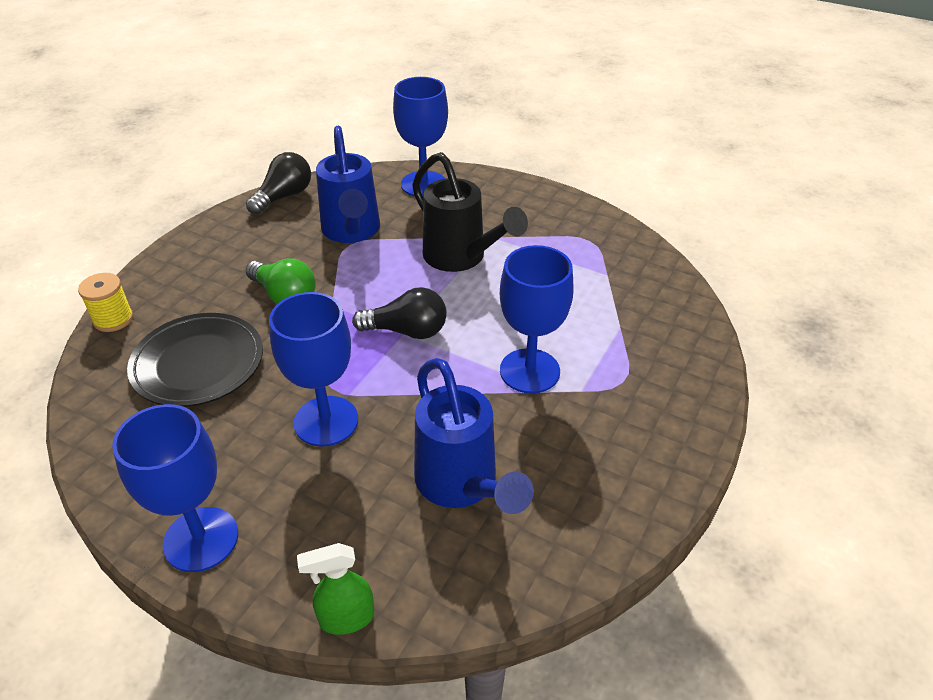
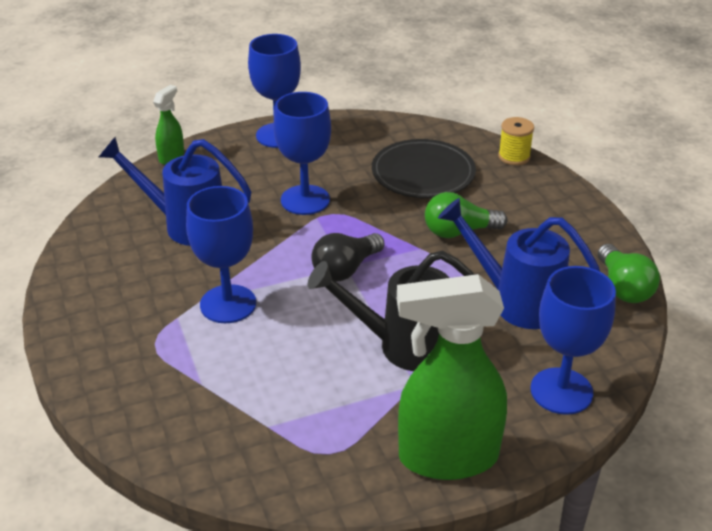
camera: 130 degrees right, 5 degrees down
(284, 196) = (623, 288): black light bulb -> green light bulb
(531, 200) = (447, 457): none -> green spray bottle

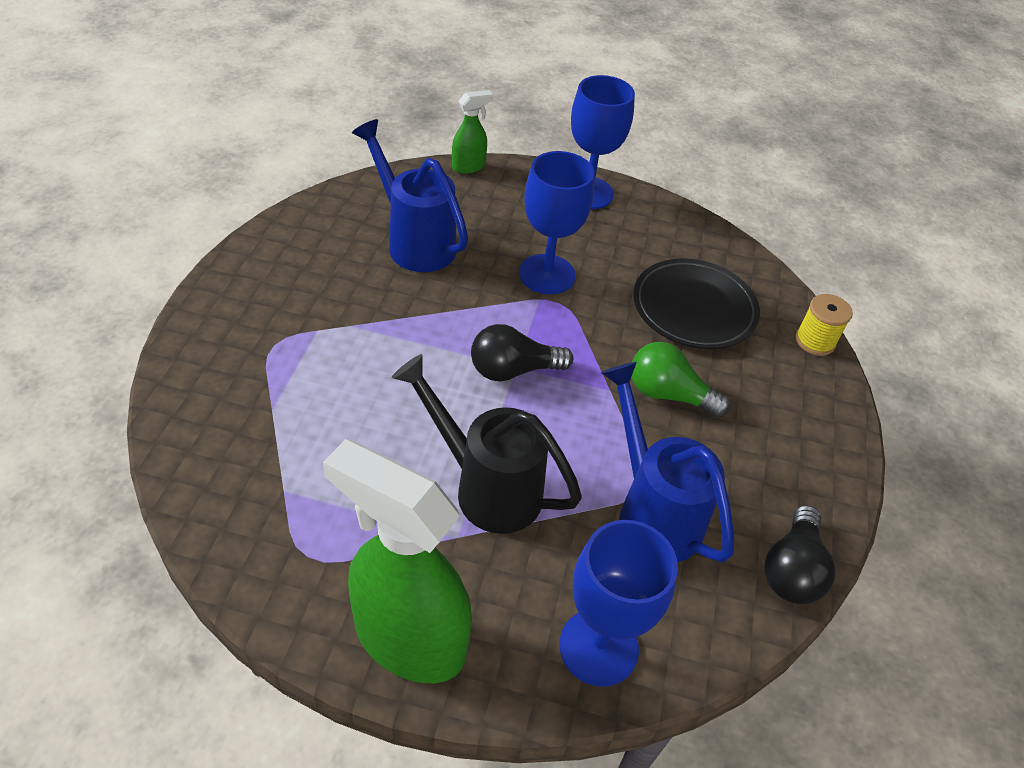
camera: 30 degrees right, 10 degrees up
(228, 304) = (372, 343): blue goblet -> none
(623, 288) = (792, 570): green light bulb -> black light bulb

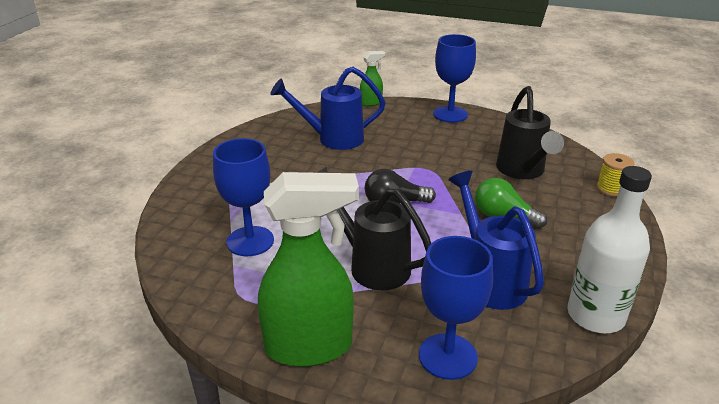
camera: 10 degrees right, 15 degrees down
(408, 639) = (310, 347): green spray bottle -> green spray bottle turned 135 degrees clockwise
(414, 241) = (332, 139): blue watering can -> blue watering can turned 60 degrees counterclockwise
(547, 274) = (420, 155): blue goblet -> blue goblet (250, 241)
(694, 308) = (522, 171): black plate -> black watering can
(792, 570) = (595, 315): black light bulb -> white bottle

